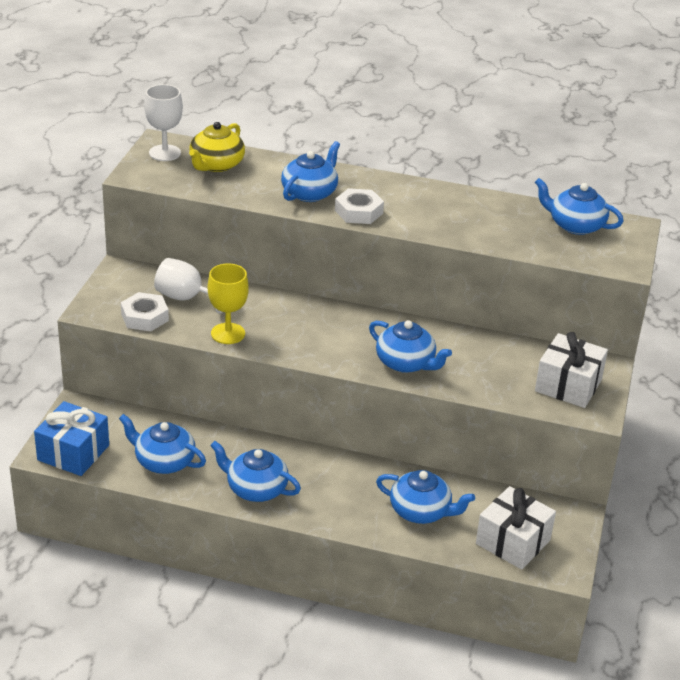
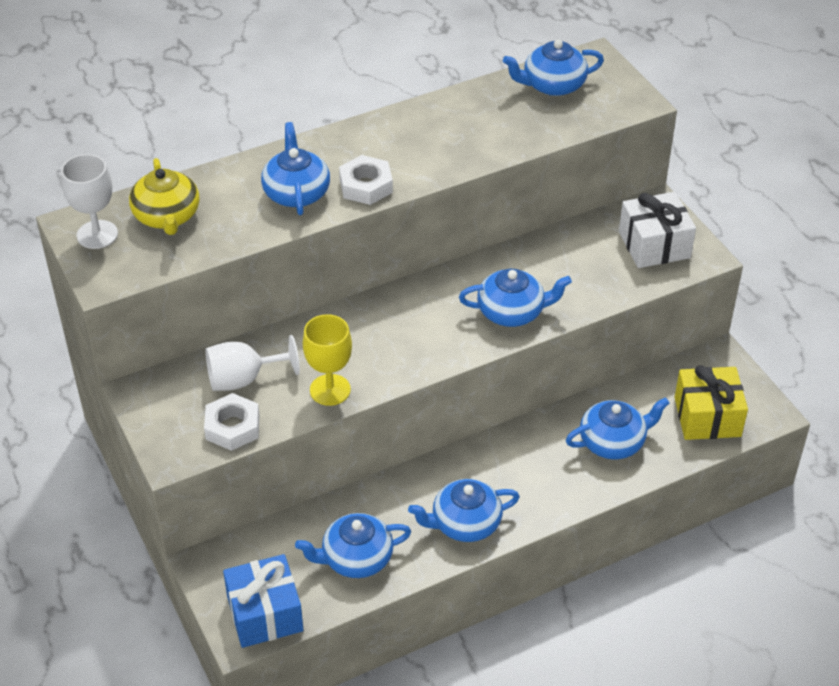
camera: 40 degrees left, 10 degrees up
(513, 542) = (707, 417): white gift -> yellow gift

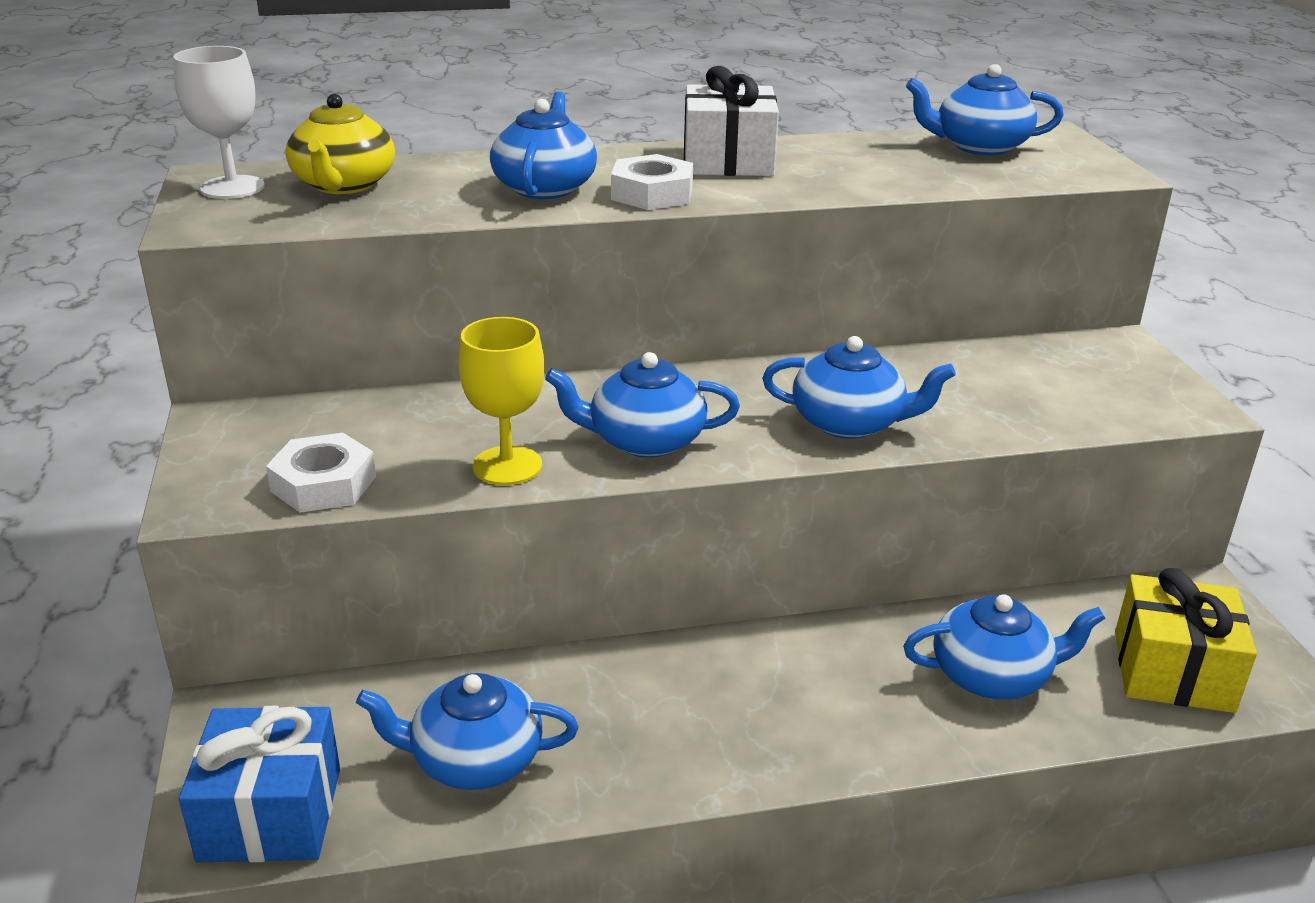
camera: 15 degrees right, 15 degrees down
(243, 379) = (382, 431): white goblet -> none
(465, 523) = (688, 746): blue teapot -> blue teapot (645, 440)
(654, 245) = (1110, 383): white gift -> white gift (728, 161)

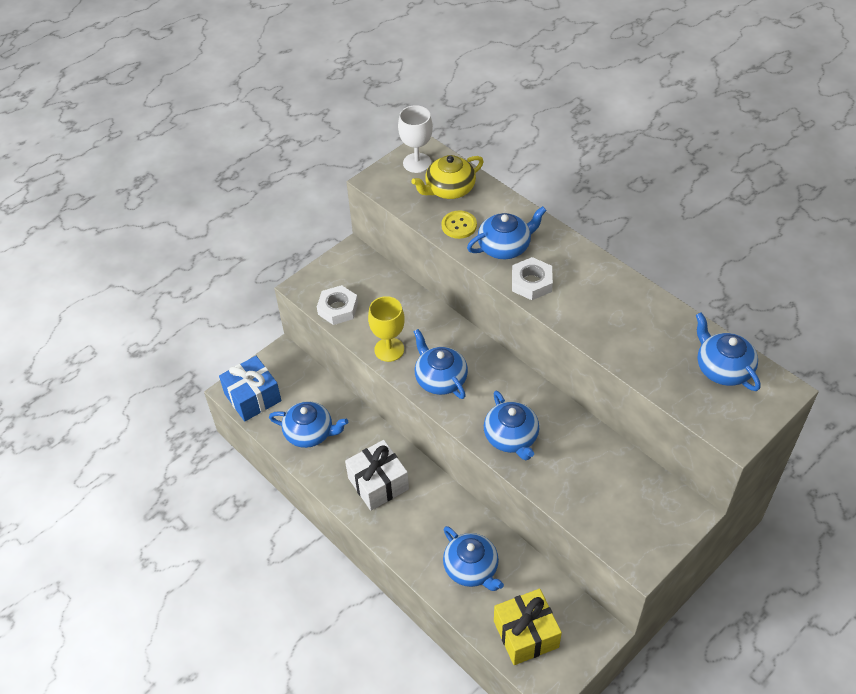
camera: 60 degrees right, 20 degrees up
(437, 201) = (459, 225): none -> yellow button
(474, 760) = (310, 433): blue teapot -> blue teapot turned 135 degrees clockwise
(728, 161) = (598, 286): white gift -> white gift (378, 483)

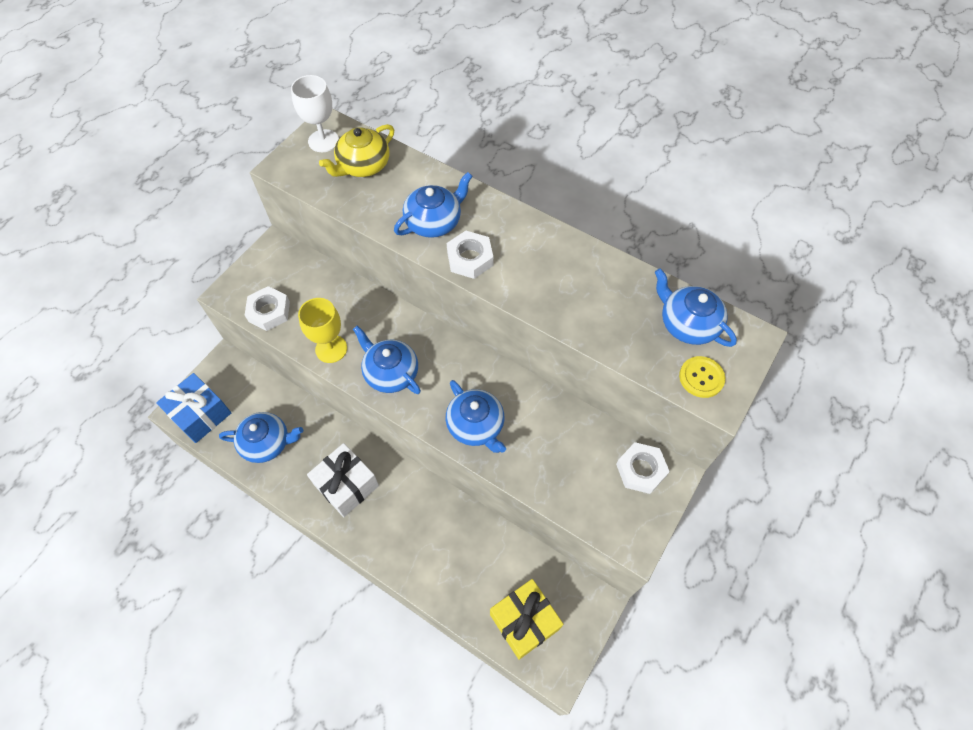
camera: 15 degrees left, 10 degrees up
(459, 225) = (380, 205): yellow button -> yellow button (701, 377)
(471, 568) = (457, 560): blue teapot -> none
(661, 503) = (641, 470): none -> white nut

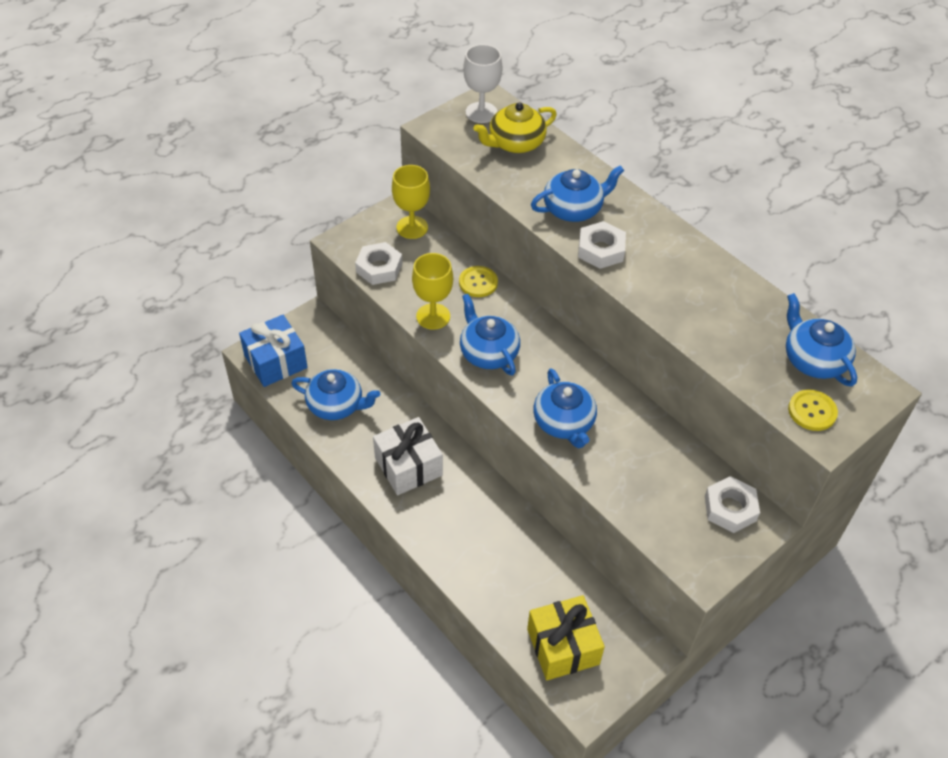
camera: 15 degrees right, 10 degrees down
(290, 262) = (412, 227): none -> yellow goblet
(364, 303) = (478, 282): none -> yellow button

